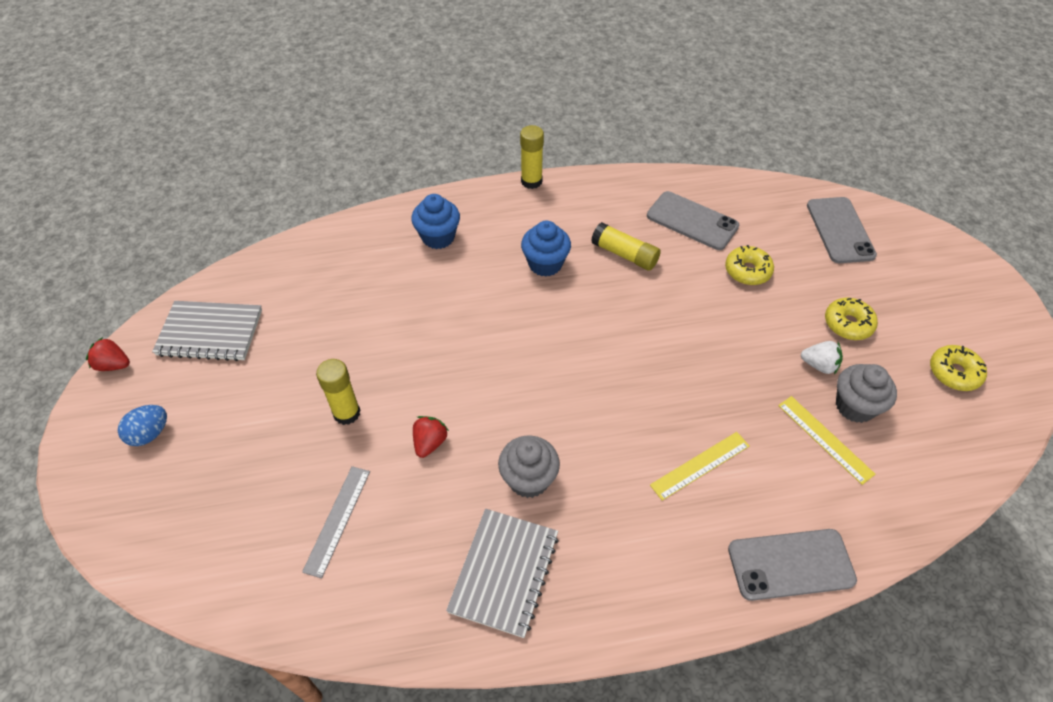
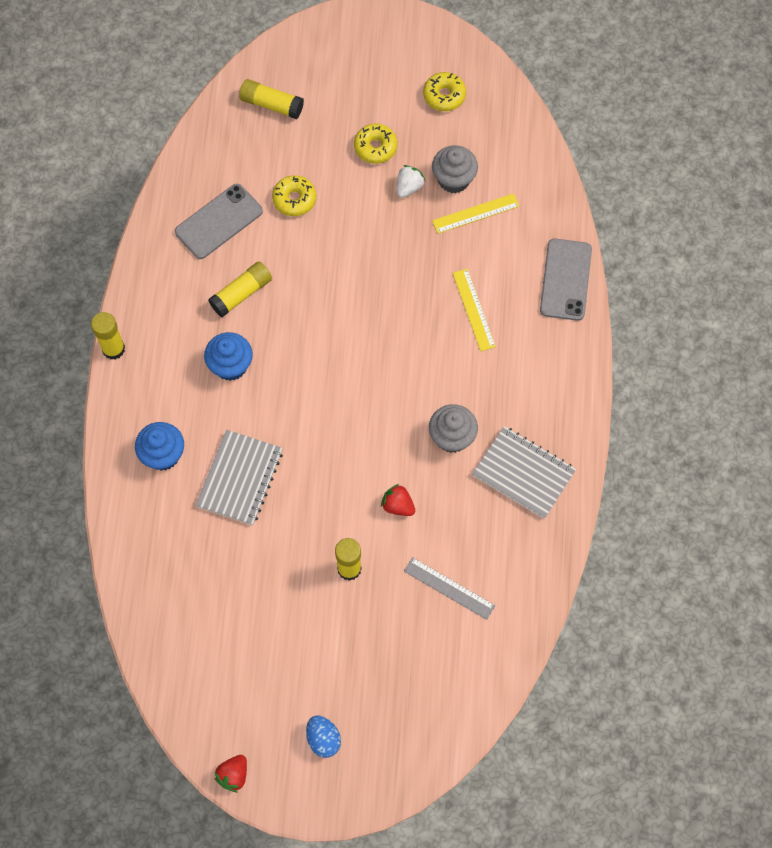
camera: 75 degrees left, 15 degrees up
(210, 333) = (221, 683): grey notebook -> grey notebook (240, 478)
(840, 230) = (271, 104): grey phone -> yellow glue stick

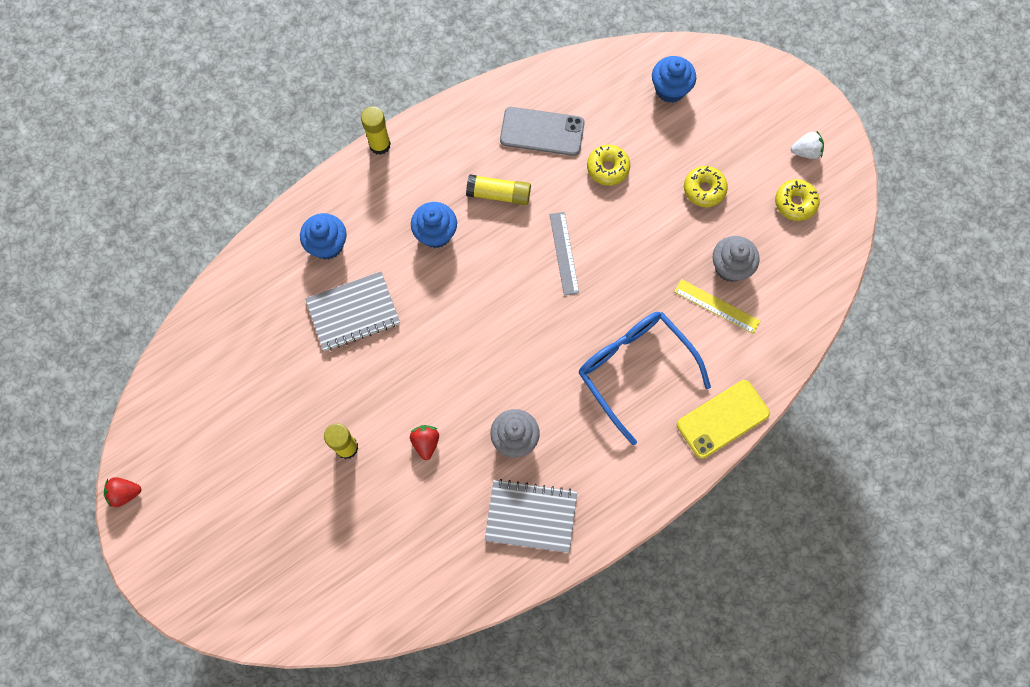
camera: 50 degrees right, 5 degrees up
(271, 104) = (670, 89): yellow glue stick -> blue cupcake
(323, 739) = (200, 536): blue egg -> none
(409, 187) = (693, 240): white strawberry -> white strawberry (805, 151)
(449, 588) = (391, 534): grey ruler -> grey ruler (564, 253)
(474, 309) = (634, 369): yellow ruler -> blue glasses
(523, 473) = (531, 516): grey notebook -> grey notebook turned 75 degrees counterclockwise
(566, 280) = (723, 419): grey phone -> yellow phone

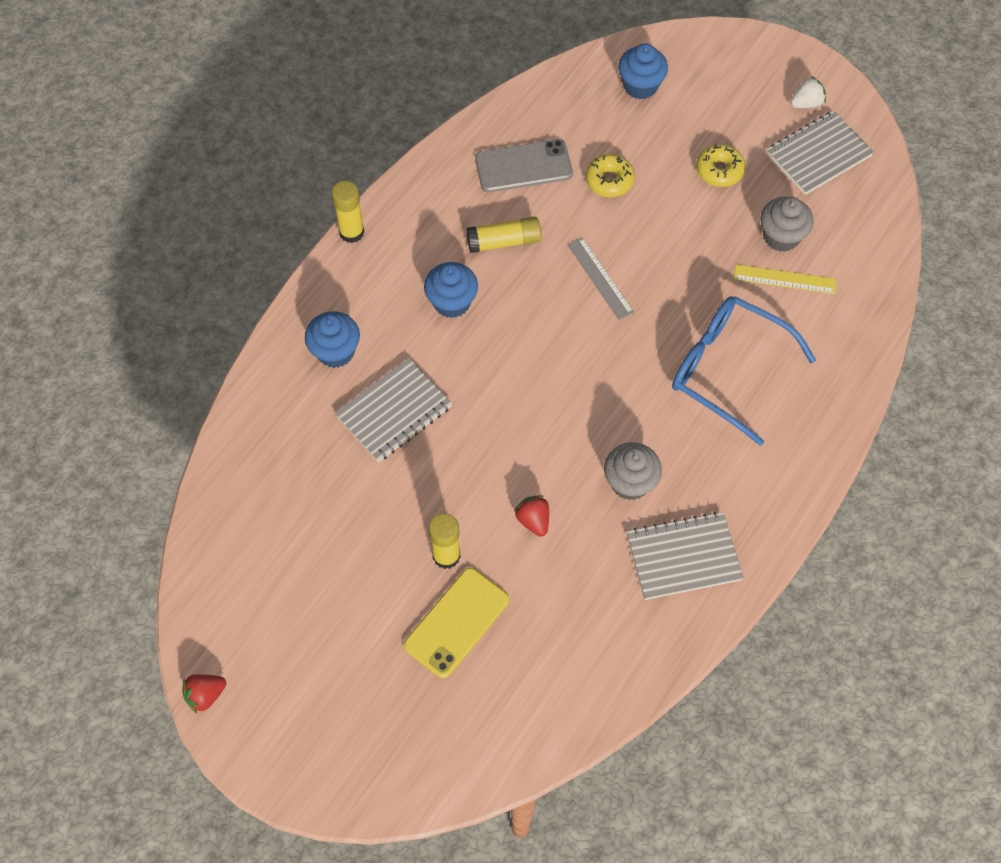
camera: 20 degrees left, 10 degrees down
(723, 419) = (842, 388): yellow phone -> yellow phone (457, 622)
(795, 203) = (818, 155): yellow donut -> grey notebook

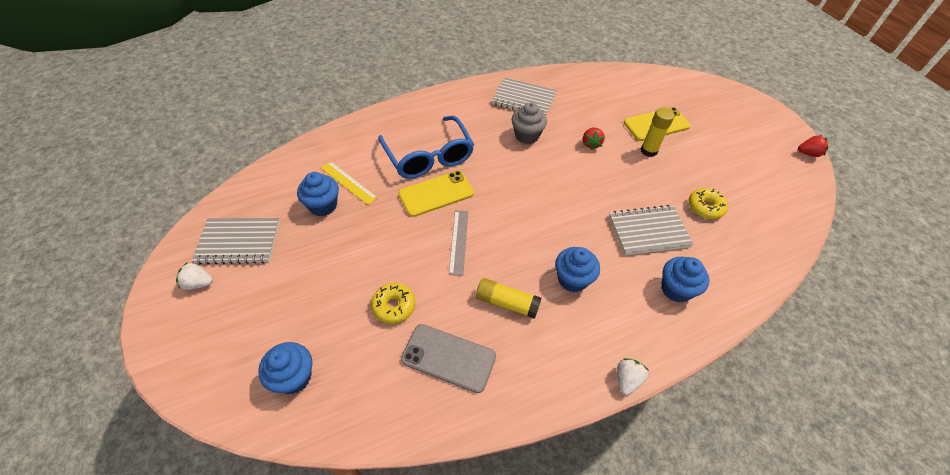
camera: 150 degrees left, 10 degrees down
(351, 232) = (626, 380): yellow glue stick -> white strawberry
(673, 322) = (436, 193): none -> yellow phone
(719, 170) = (312, 269): yellow donut -> yellow donut (705, 207)
(781, 237) = (323, 206): grey cupcake -> blue cupcake

